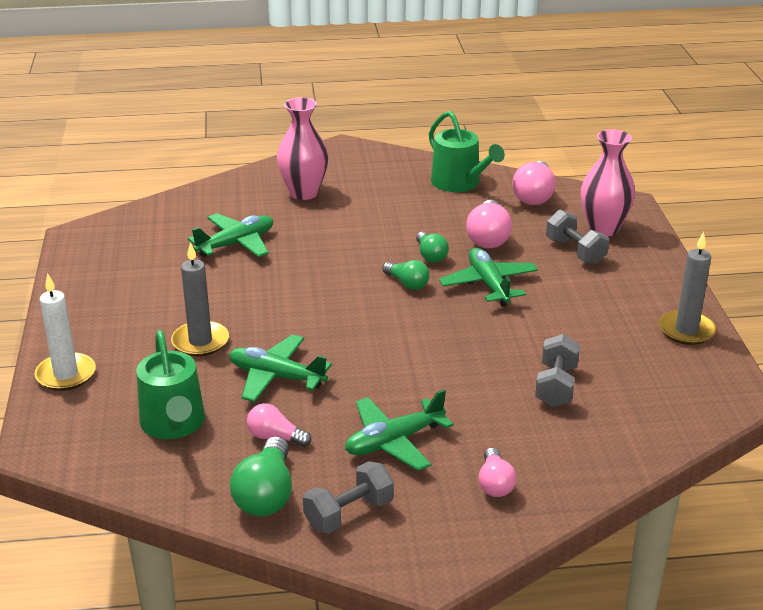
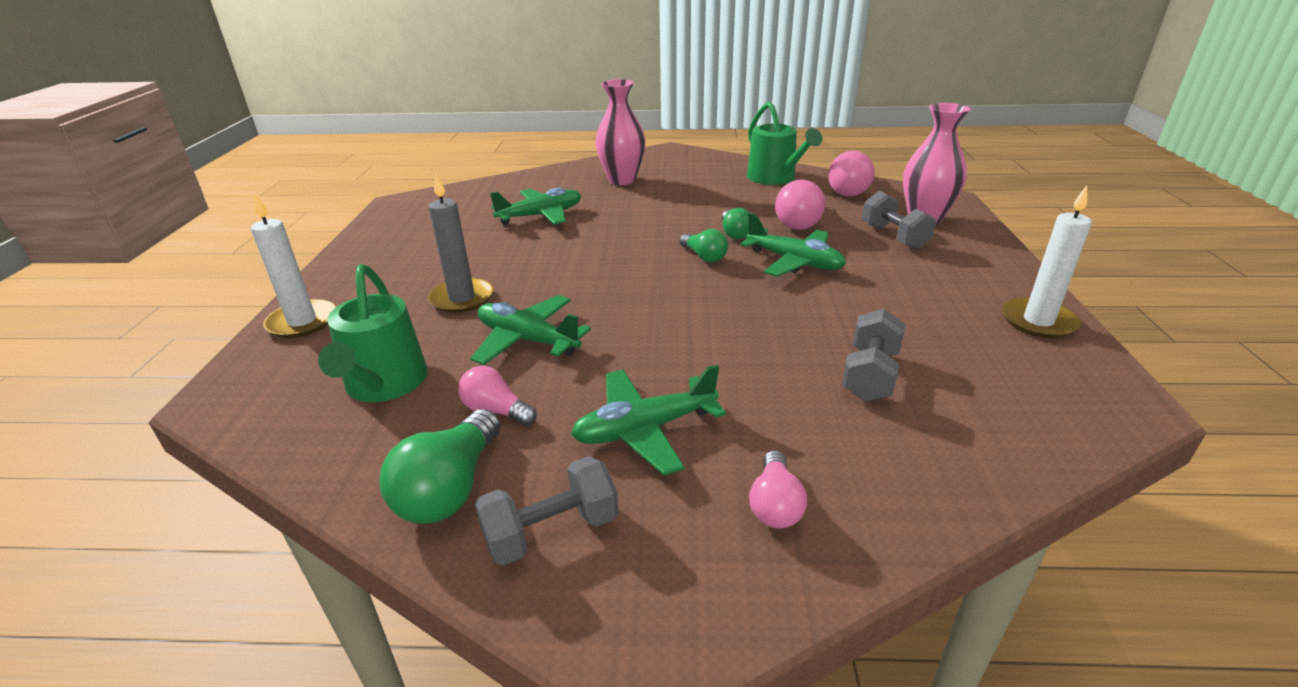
camera: 10 degrees right, 0 degrees up
(489, 284) = (794, 262): green plane -> green plane turned 135 degrees clockwise
(686, 330) = (1038, 321): grey candle -> white candle

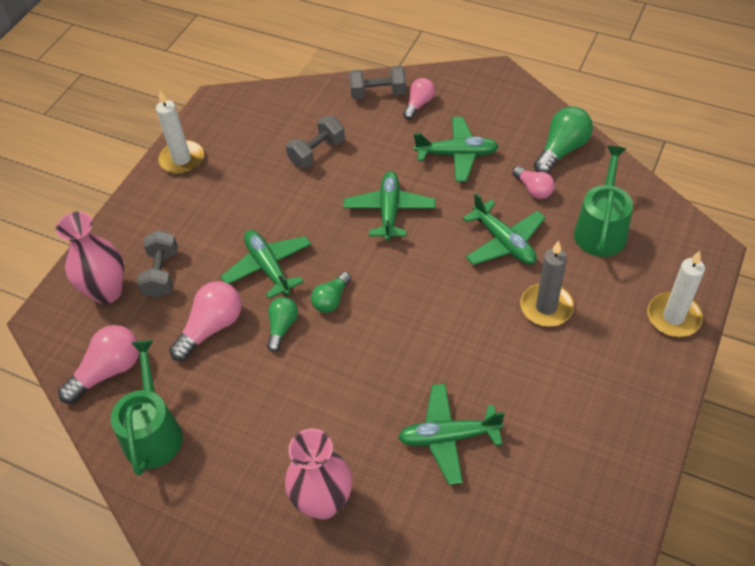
camera: 155 degrees left, 20 degrees up
(552, 531) = (518, 119): grey dumbbell -> grey dumbbell (378, 93)
(700, 335) = (389, 211): none -> green plane
(704, 257) = (331, 300): green light bulb -> green light bulb turned 135 degrees counterclockwise

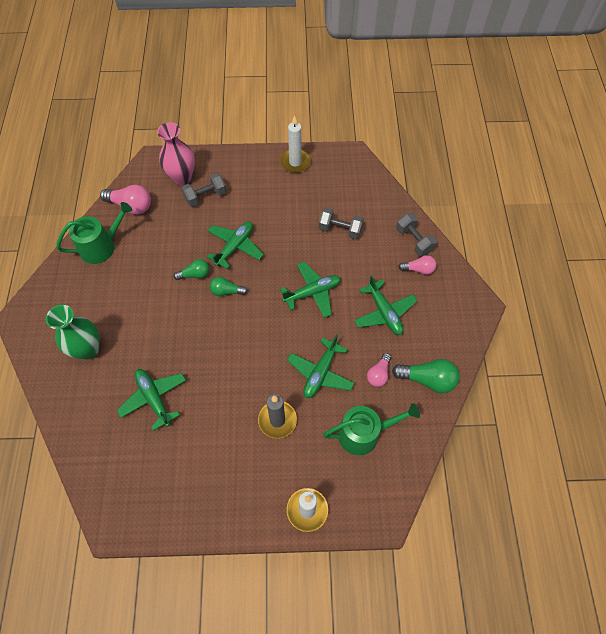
camera: 60 degrees right, 10 degrees up
(211, 328) = (179, 239): pink light bulb -> none
(323, 502) = (88, 349): pink vase -> green vase

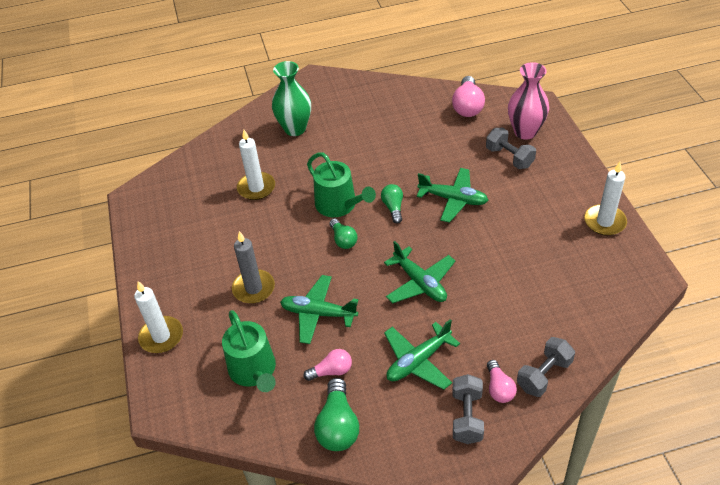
camera: 80 degrees right, 15 degrees down
(101, 246) = (409, 102): green watering can -> green watering can (339, 205)
(154, 398) = (256, 188): green plane -> white candle
(195, 274) = (404, 177): green light bulb -> green light bulb (343, 240)
(340, 229) = (523, 290): grey dumbbell -> grey dumbbell (467, 417)
(378, 374) = (331, 371): pink light bulb -> pink light bulb turned 150 degrees clockwise

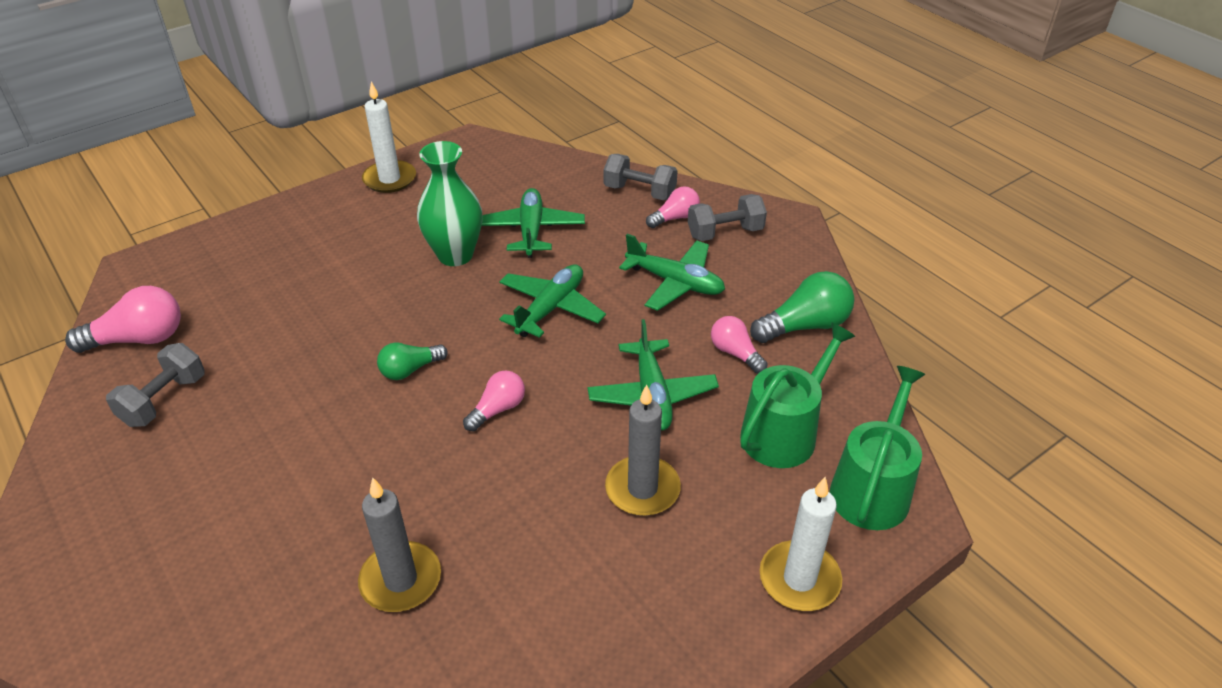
camera: 115 degrees left, 5 degrees down
(256, 188) = (401, 580): white candle -> grey candle
(295, 129) = (204, 578): green vase -> green vase (455, 255)
(339, 205) = (420, 437): green watering can -> green watering can (872, 488)
(343, 240) = (498, 409): green light bulb -> pink light bulb
(453, 199) = (377, 310): green plane -> green plane (531, 230)
(509, 157) = (272, 272): grey dumbbell -> grey dumbbell (164, 400)
(525, 132) = (210, 266): pink vase -> none

